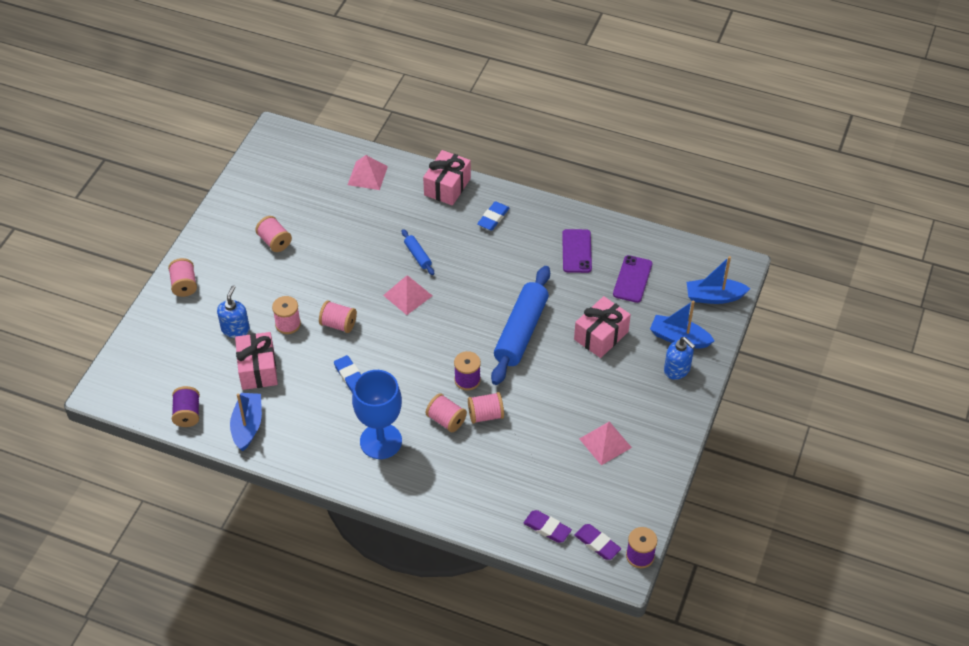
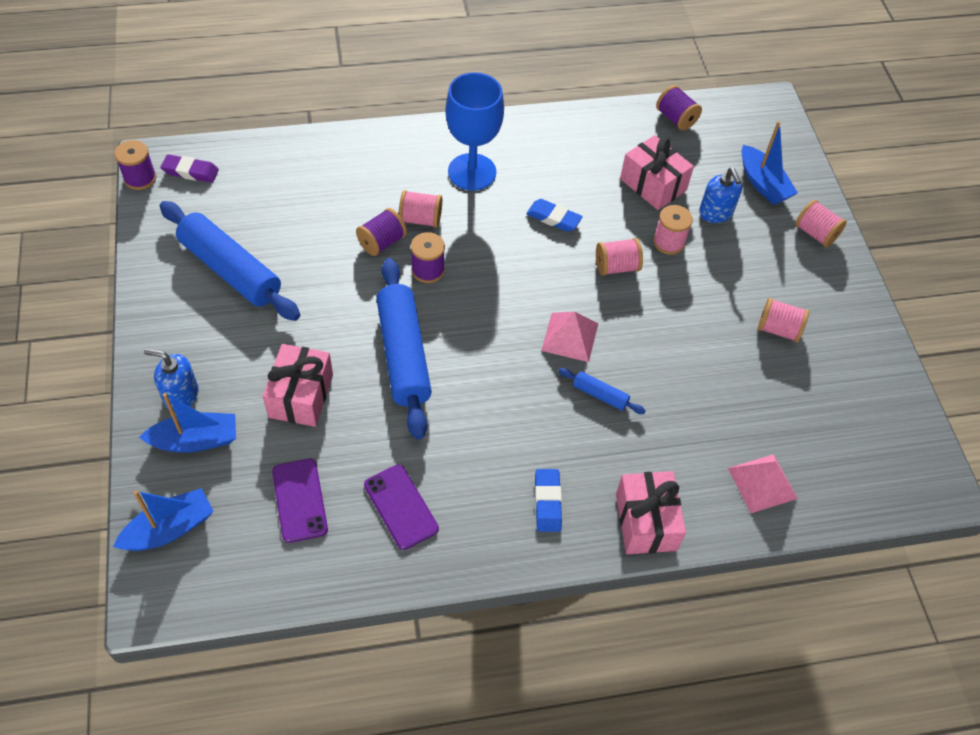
camera: 145 degrees right, 5 degrees up
(247, 426) = (611, 132): blue boat -> blue boat (763, 183)
(485, 415) = (382, 242): pink spool -> purple spool
(547, 528) = (250, 165): purple eraser -> none
(605, 443) = (230, 270): pink pyramid -> blue rolling pin

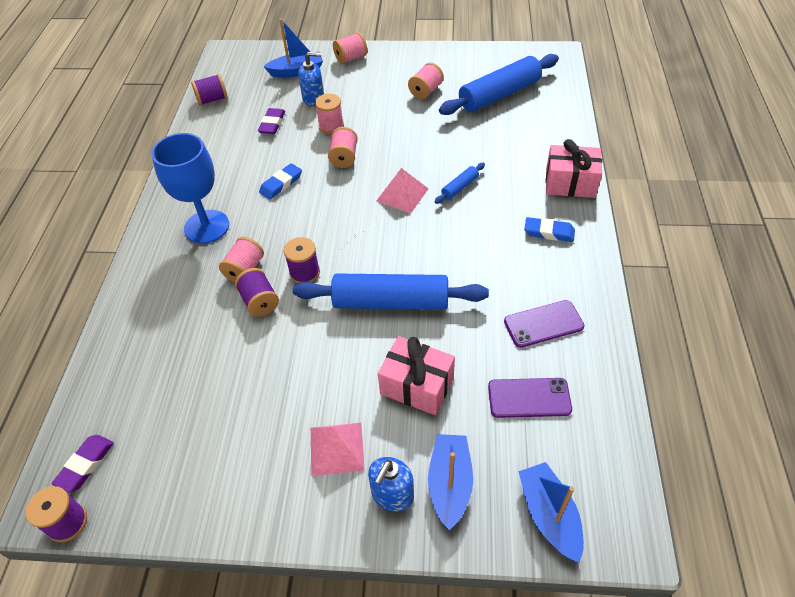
camera: 70 degrees left, 5 degrees down
(230, 270) = (244, 434): blue rolling pin -> blue rolling pin (499, 95)
(653, 184) = (272, 124): pink gift -> purple eraser
(762, 483) = (545, 123): pink pyramid -> pink pyramid (336, 448)

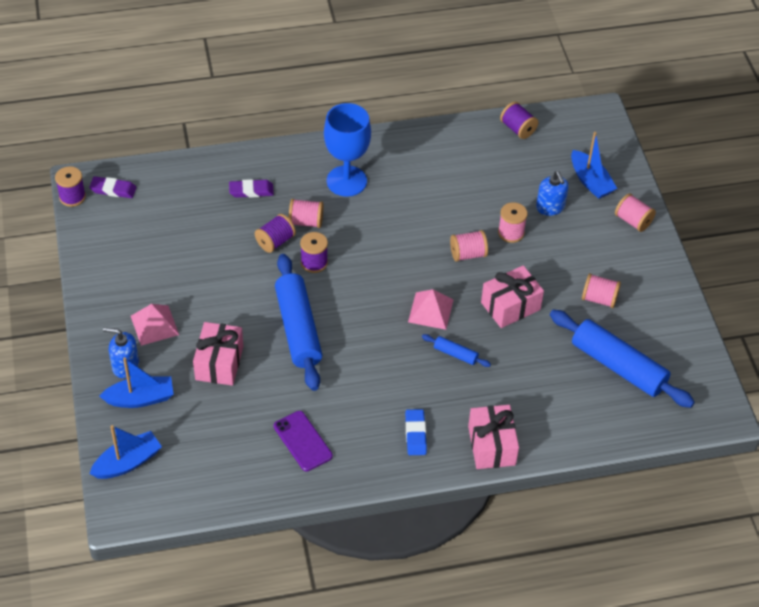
camera: 70 degrees right, 0 degrees up
(272, 124) = (498, 186): purple eraser -> purple eraser (251, 191)
(281, 184) = (415, 216): blue eraser -> none
(415, 142) = (510, 306): none -> pink gift
(529, 398) = (225, 439): purple phone -> none

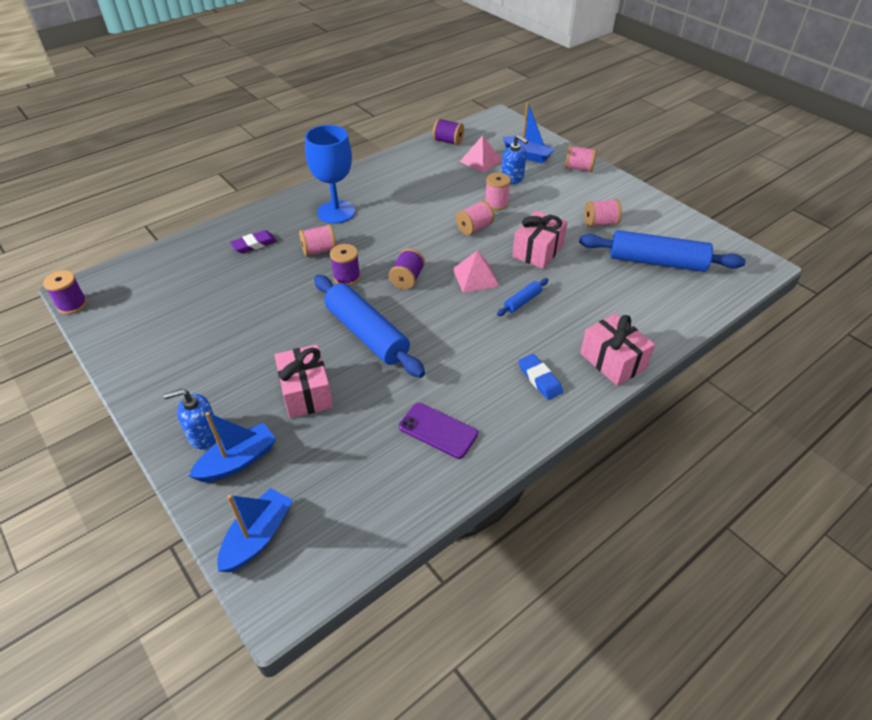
camera: 25 degrees left, 5 degrees down
(113, 190) = (114, 286): purple eraser -> none
(154, 325) = (217, 384): pink pyramid -> pink pyramid (481, 161)
(275, 241) = (300, 274): purple spool -> purple spool (407, 279)
(455, 354) = (522, 301): blue rolling pin -> blue rolling pin turned 45 degrees counterclockwise

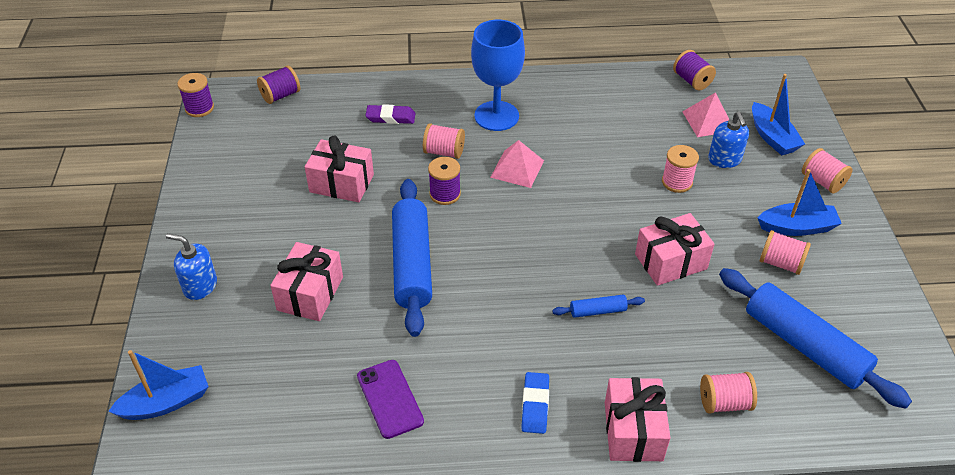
camera: 35 degrees right, 0 degrees up
(238, 461) = (206, 326): blue boat -> blue boat (797, 227)
(257, 305) = (341, 183): none -> pink gift
(407, 279) = (501, 225): purple spool -> purple spool (280, 95)
(474, 228) = (624, 200): pink spool -> pink spool (724, 403)
(475, 277) = (573, 258): pink pyramid -> pink pyramid (517, 169)

